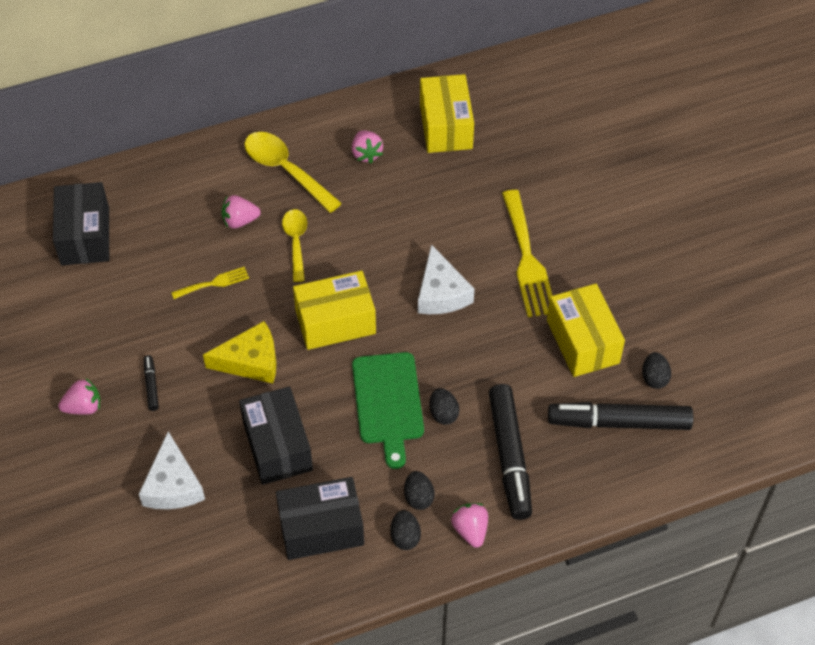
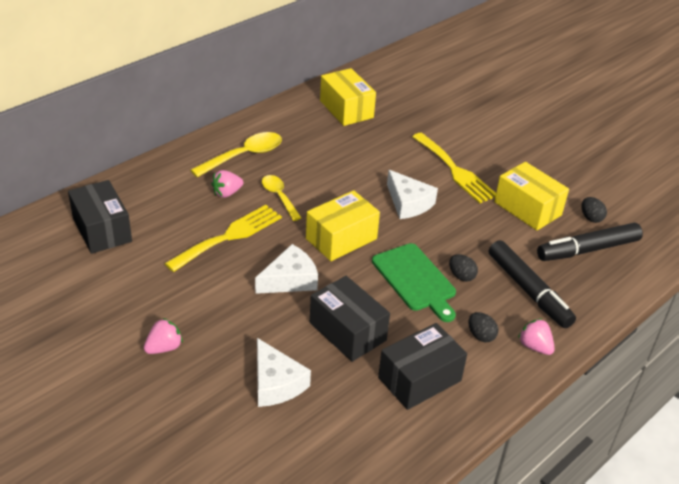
camera: 25 degrees left, 15 degrees down
(151, 385) = (216, 317): black marker -> none
(214, 283) = (229, 236): yellow fork -> yellow fork, size x1.98
(251, 361) = (290, 280): yellow cheese -> white cheese
(285, 170) = (244, 156): yellow spoon -> yellow spoon turned 120 degrees clockwise
(366, 154) = (299, 135): pink strawberry -> none
(405, 537) = (489, 365): black egg -> none

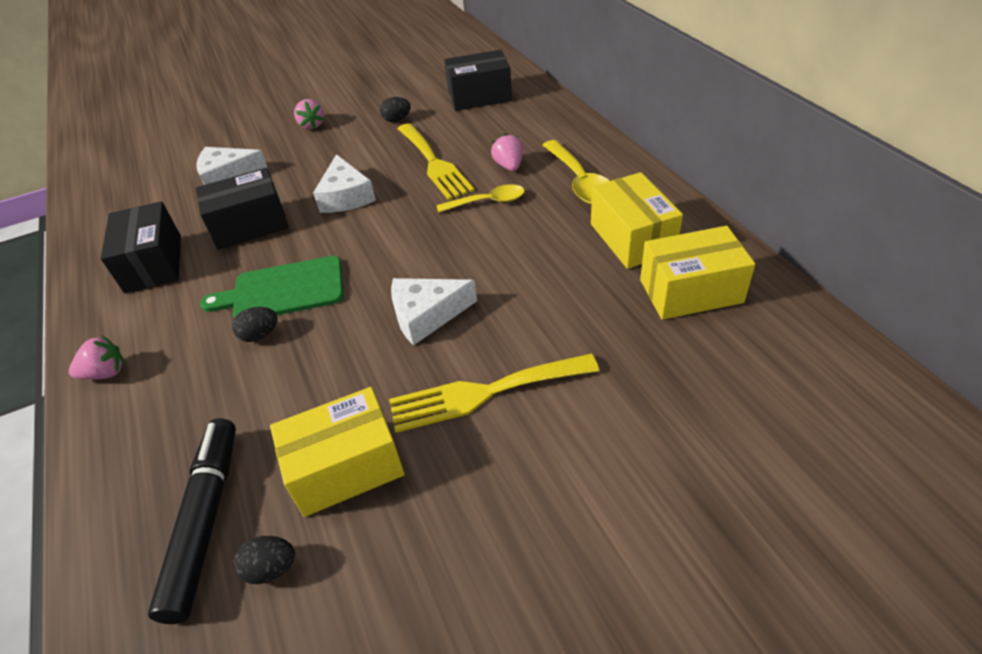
camera: 115 degrees right, 5 degrees up
(341, 239) = (388, 241): yellow box -> yellow box (632, 238)
(481, 335) = (162, 326): black egg -> black egg (397, 120)
(528, 290) = (187, 400): black marker -> none

